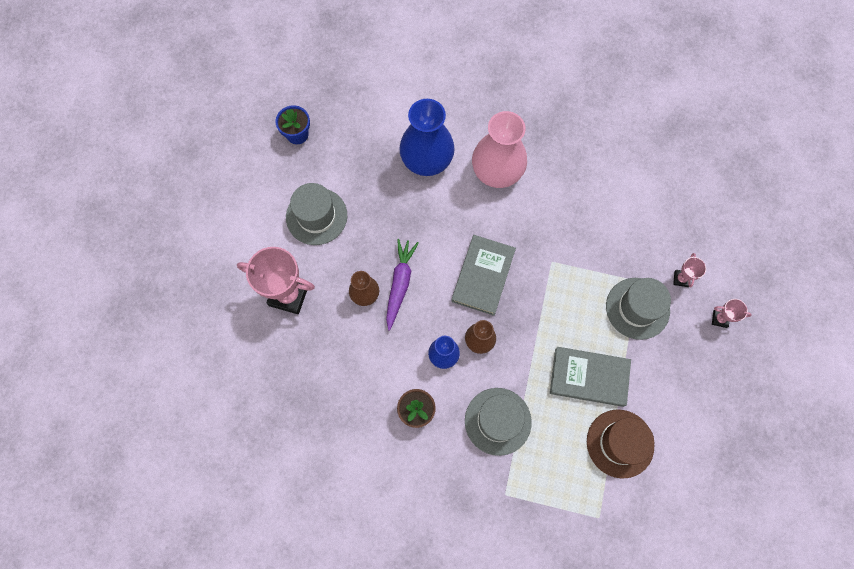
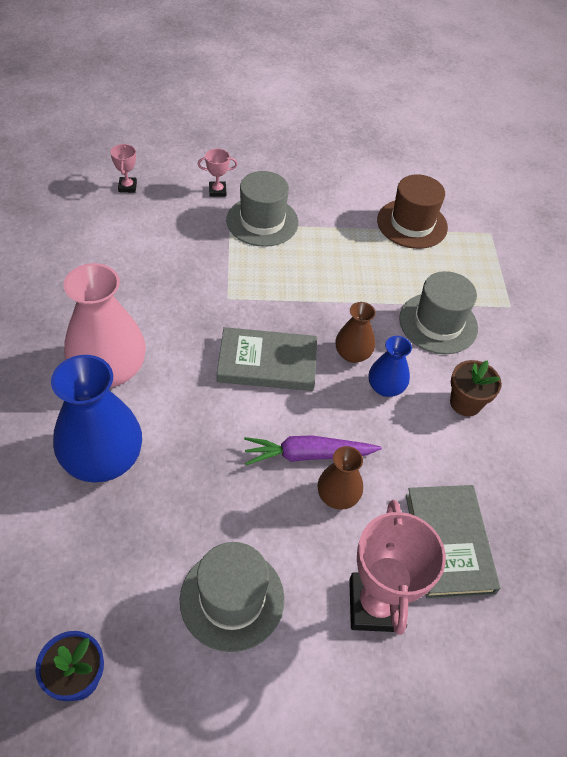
camera: 110 degrees left, 20 degrees down
(589, 377) = (354, 252): grey book -> grey book (448, 543)
(719, 319) = (253, 162): pink trophy -> pink trophy (127, 187)

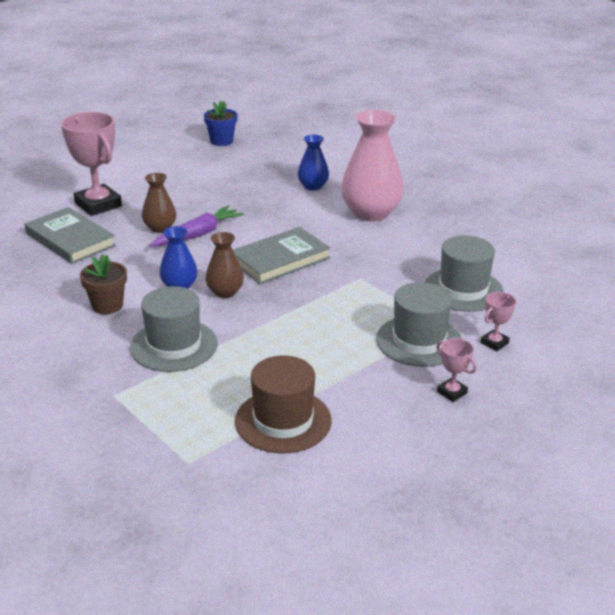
camera: 145 degrees right, 20 degrees down
(103, 459) = (313, 186): blue vase -> blue vase, size x0.53
(127, 187) = (561, 304): pink trophy -> pink trophy (452, 392)
(232, 599) = (179, 179): grey hat -> grey hat (463, 290)

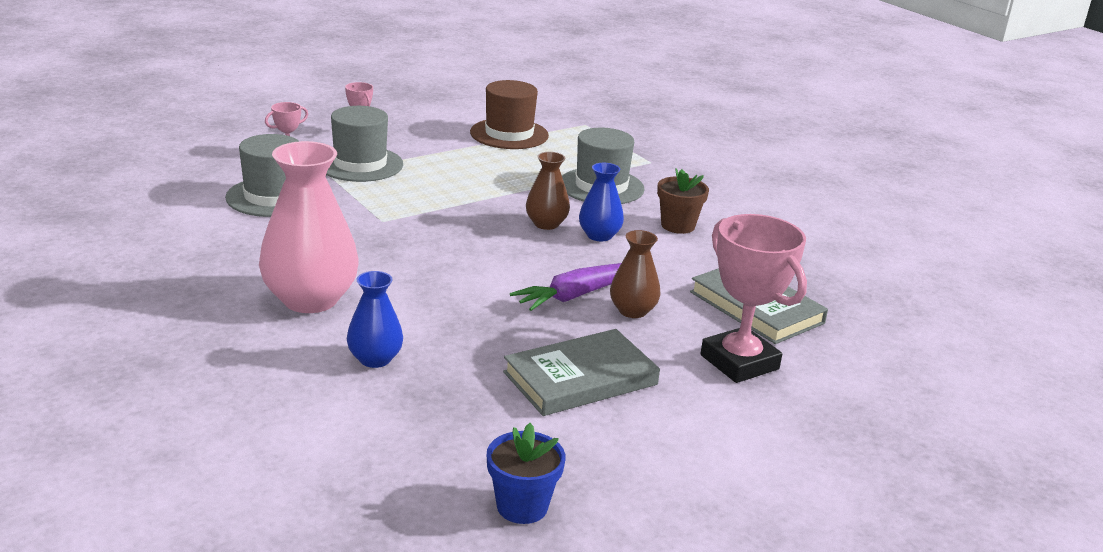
camera: 175 degrees left, 5 degrees down
(280, 259) = (471, 250): grey book -> grey book (580, 378)

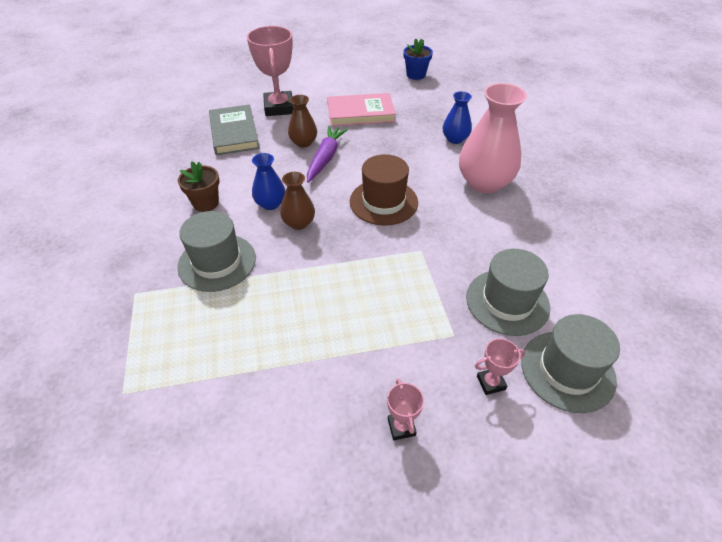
camera: 155 degrees left, 20 degrees up
(360, 164) = (418, 346): grey hat -> grey hat (567, 370)
(509, 134) = (229, 385): brown hat -> brown hat (383, 202)
(577, 295) = (325, 158): purple carrot -> purple carrot turned 60 degrees counterclockwise
(580, 378) = (360, 113): grey book -> pink book

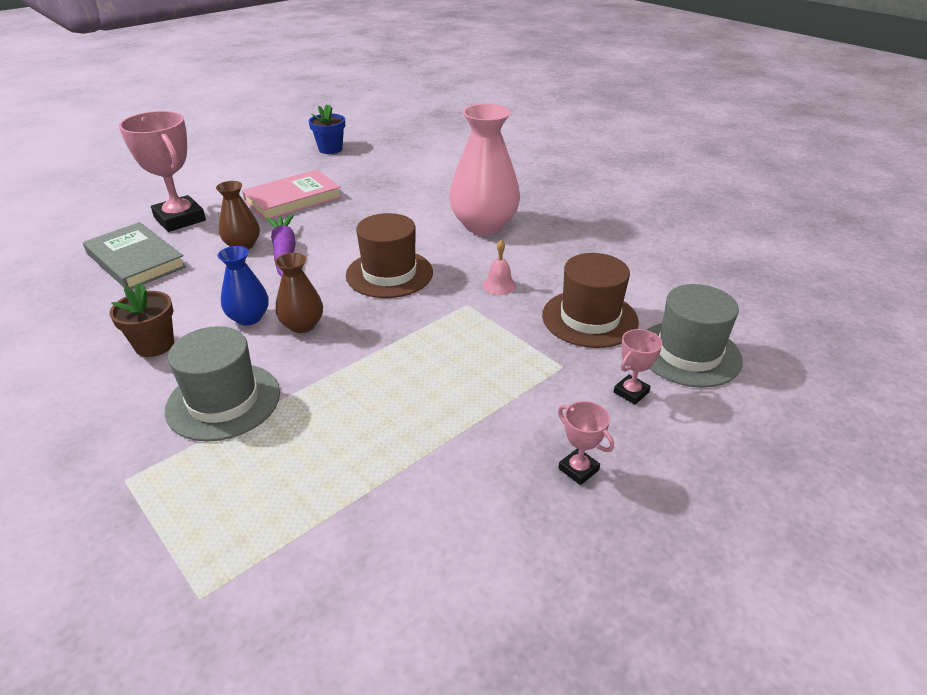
camera: 30 degrees left, 10 degrees down
(455, 139) = (422, 196): blue vase -> none
(457, 242) = (499, 285): none -> pink bell
(507, 302) = (589, 318): grey hat -> brown hat

